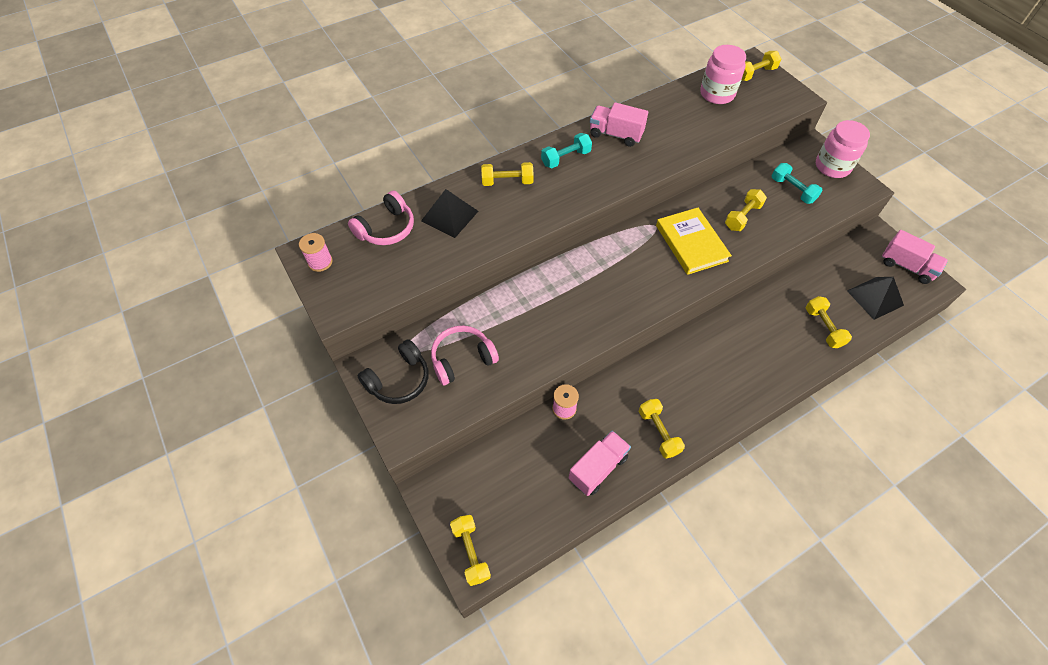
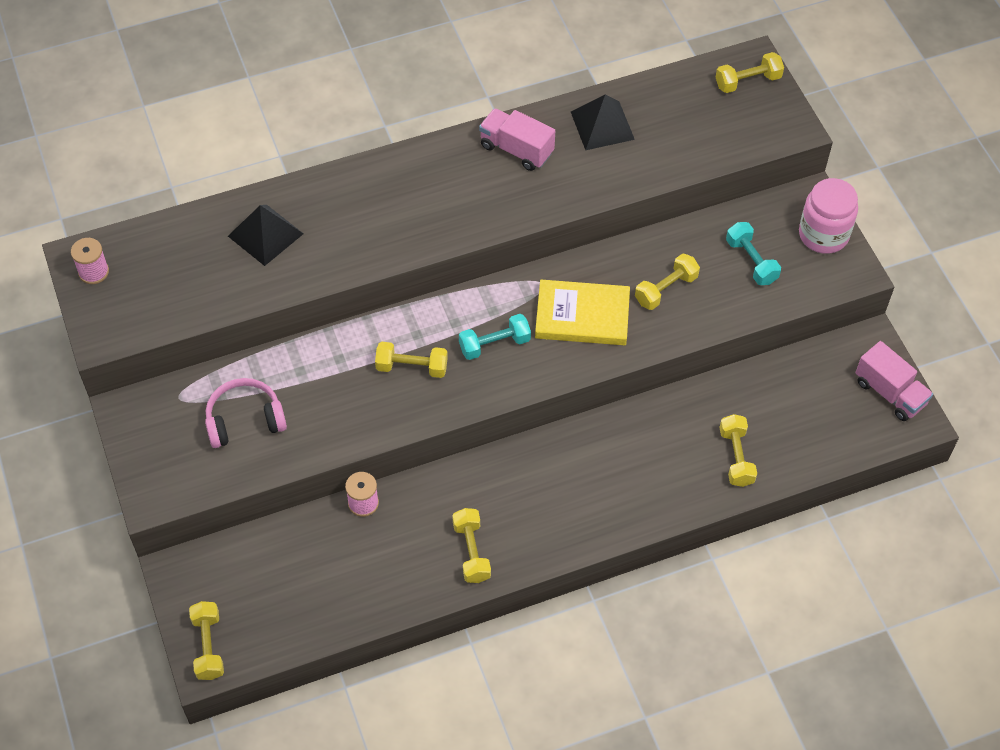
camera: 10 degrees right, 0 degrees up
(386, 228) = (183, 240): pink headphones -> none
(399, 380) = (163, 433): black headphones -> none
(507, 182) = (351, 198): yellow dumbbell -> yellow dumbbell (412, 367)
(566, 158) = (438, 175): turquoise dumbbell -> turquoise dumbbell (494, 344)
(598, 468) = (383, 580): pink truck -> none
(691, 243) = (582, 316): yellow book -> yellow book turned 75 degrees counterclockwise
(717, 94) = (680, 106): pink jar -> none
(875, 298) = (824, 429): black pyramid -> black pyramid (602, 125)

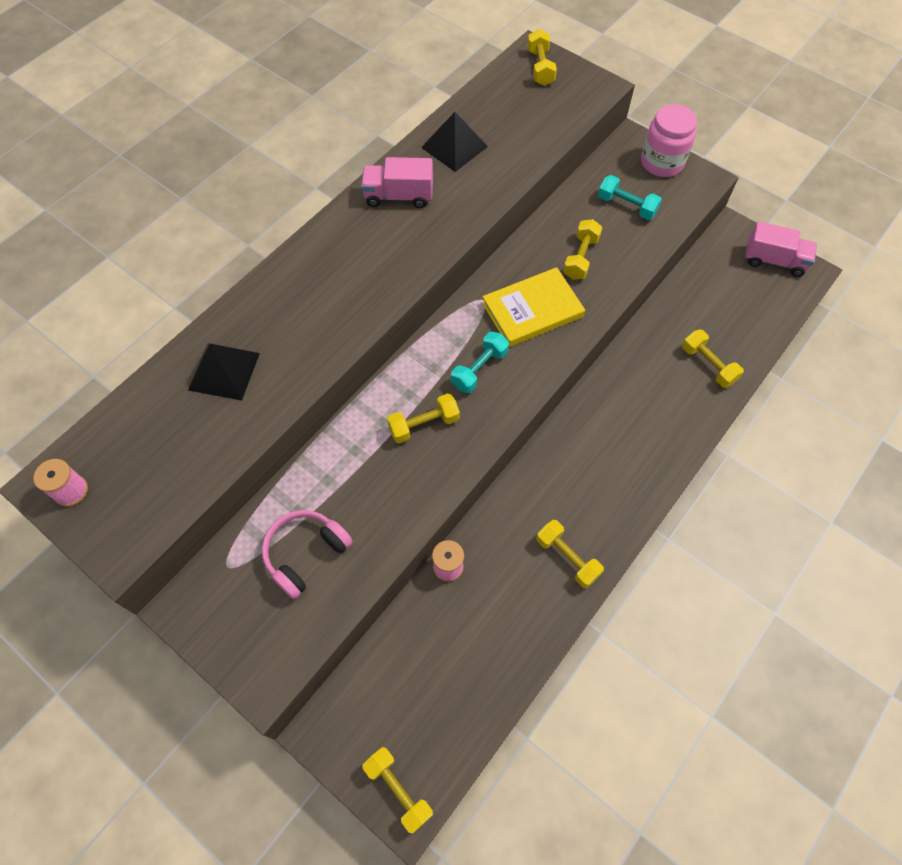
camera: 30 degrees left, 5 degrees up
(748, 81) = (540, 67): yellow dumbbell -> yellow dumbbell turned 45 degrees counterclockwise

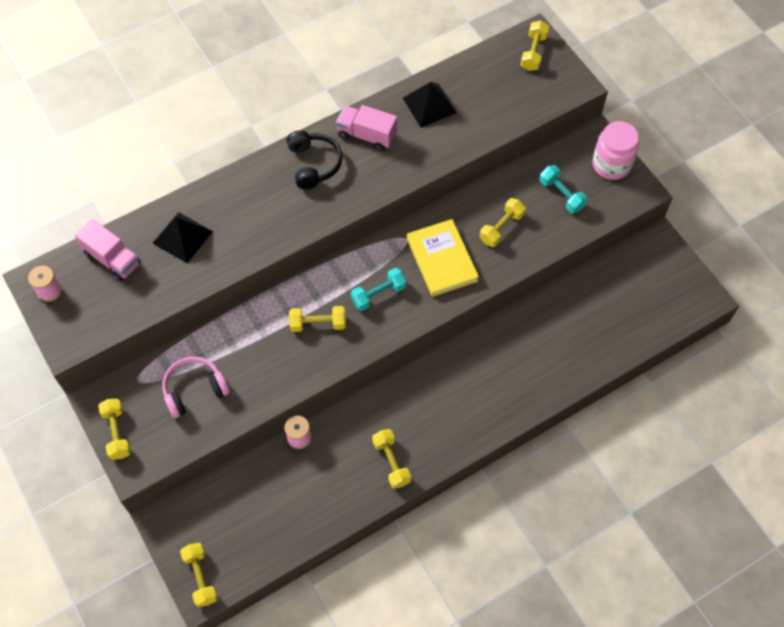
camera: 20 degrees right, 0 degrees up
(351, 243) = (314, 164): none -> black headphones
(532, 310) = (441, 260): yellow book -> yellow book turned 75 degrees clockwise
(708, 365) = (577, 350): yellow dumbbell -> yellow dumbbell (117, 433)
(774, 261) = (681, 279): pink truck -> pink truck (112, 259)

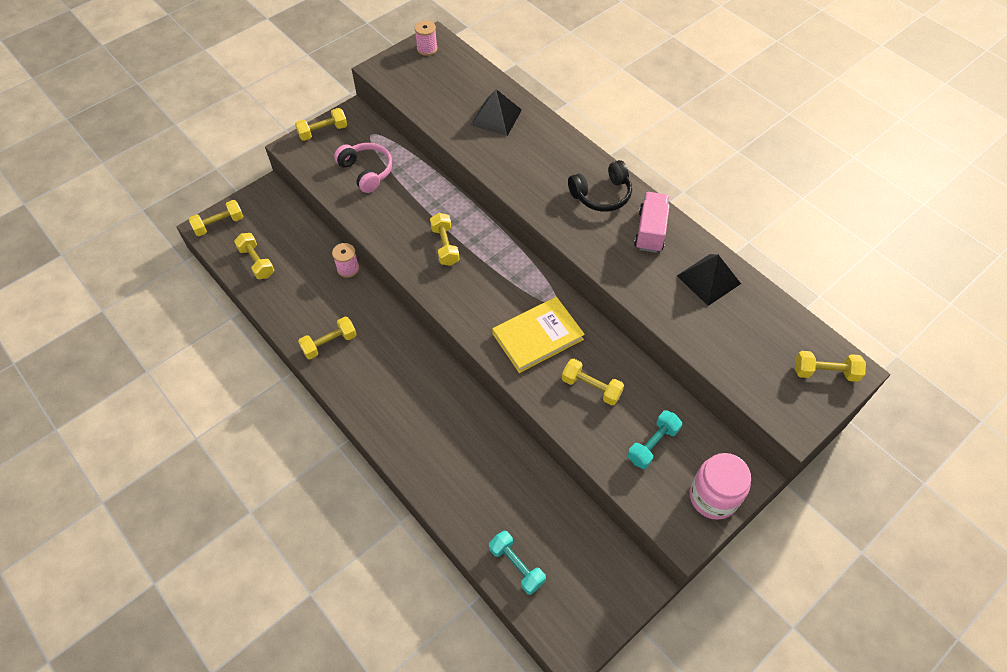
camera: 80 degrees right, 5 degrees down
(112, 259) = (464, 78): pink truck -> none
(267, 534) = (257, 262): none -> yellow dumbbell
(378, 294) = (486, 288): turquoise dumbbell -> turquoise dumbbell (516, 566)

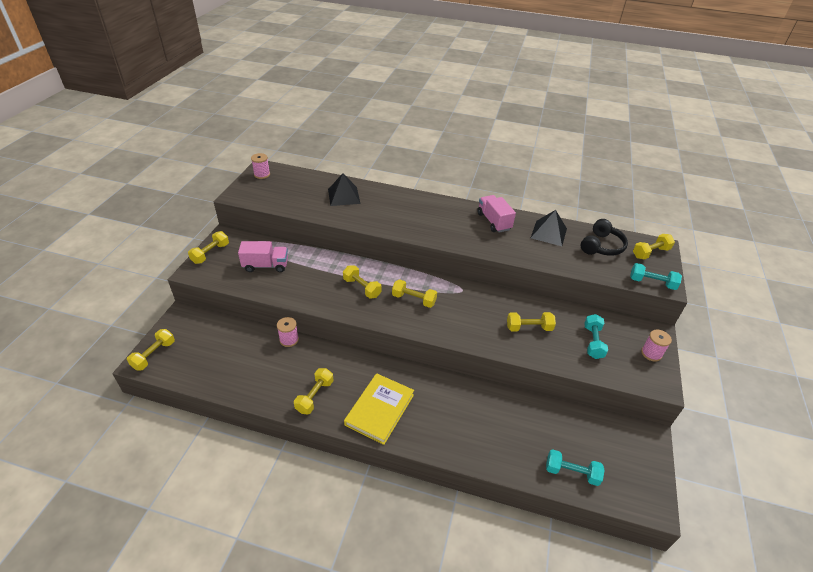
camera: 35 degrees left, 15 degrees down
(257, 262) = (208, 367): yellow dumbbell -> yellow dumbbell (413, 299)
(366, 171) = (266, 265): pink headphones -> pink truck
(537, 336) = (470, 314): yellow book -> yellow book (379, 410)
(601, 195) = (448, 214): black headphones -> black headphones (601, 246)
(713, 497) = (651, 353): pink jar -> pink spool
(779, 413) = (652, 283): none -> turquoise dumbbell

